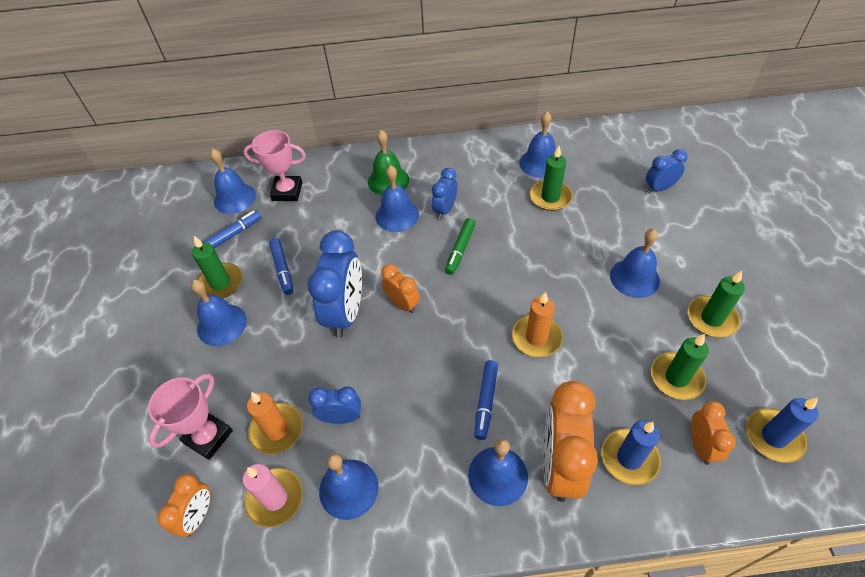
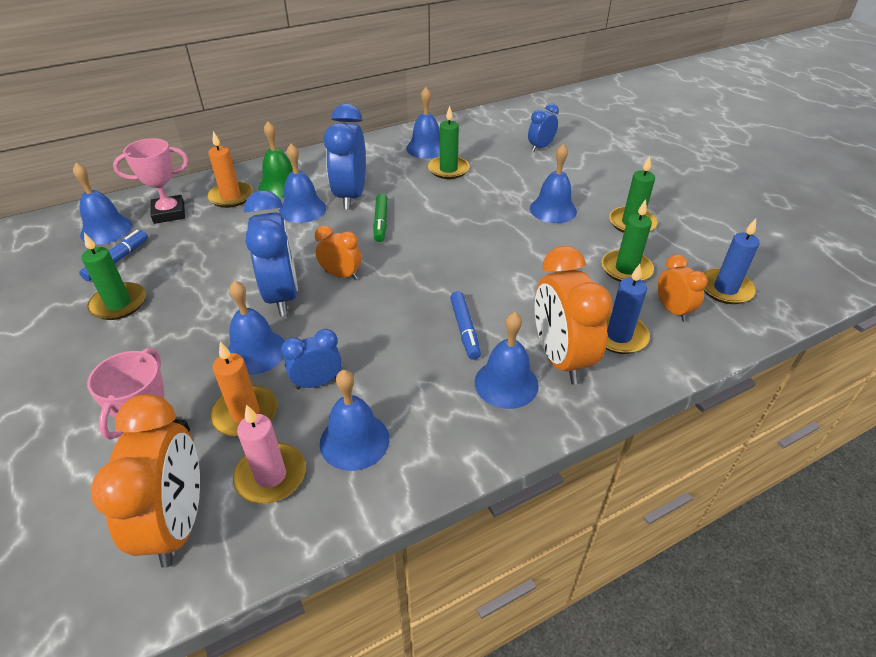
camera: 25 degrees left, 10 degrees down
(198, 515) = (178, 522): orange clock -> orange clock, size x1.83
(222, 324) = (135, 339): blue bell -> blue bell (256, 352)
(283, 269) = (192, 276): blue marker -> none
(445, 209) = (350, 196): blue clock -> blue clock, size x1.83
(536, 337) = (488, 270): orange candle -> orange candle (231, 197)

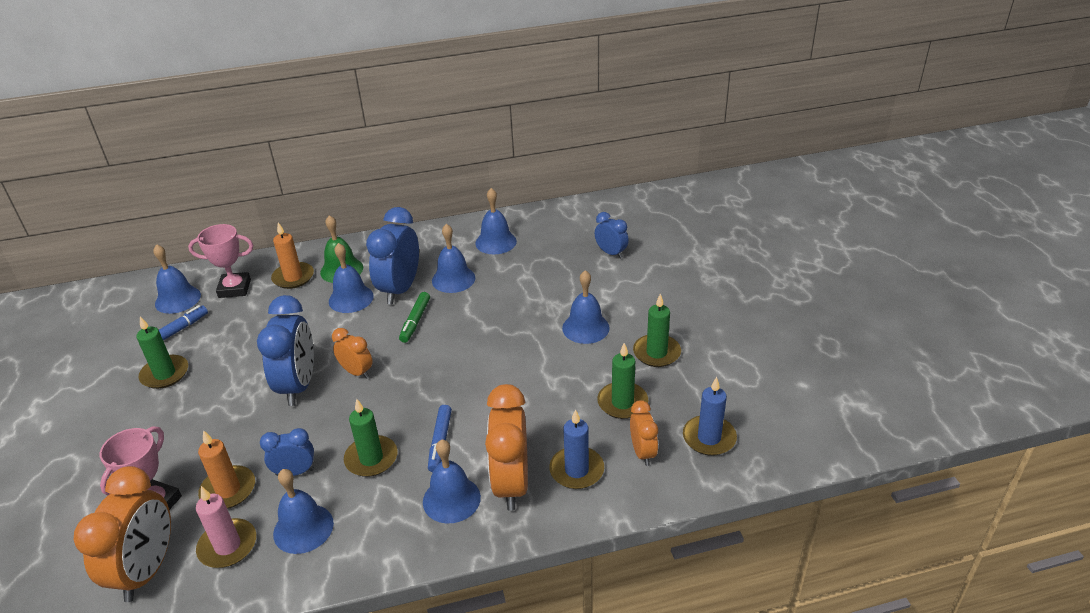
camera: 15 degrees right, 5 degrees down
(256, 352) = (257, 436): blue bell -> blue bell (453, 279)
(448, 169) = (505, 270): green candle -> green candle (371, 458)
(540, 147) = (611, 253): blue clock -> blue clock turned 75 degrees clockwise

